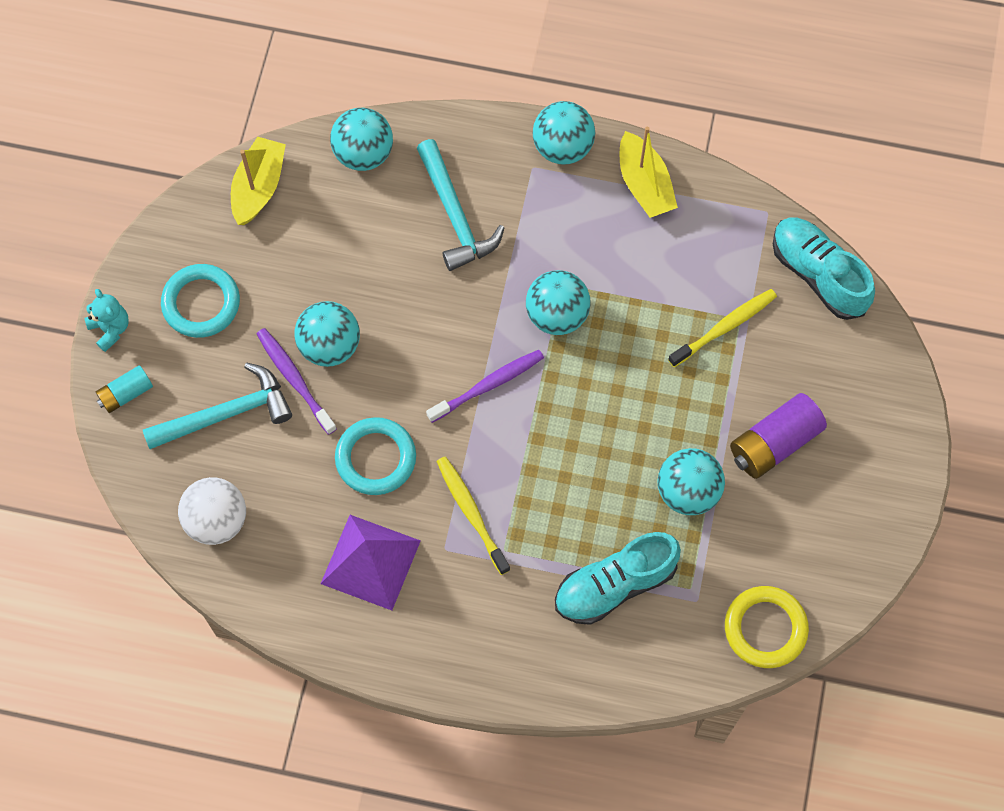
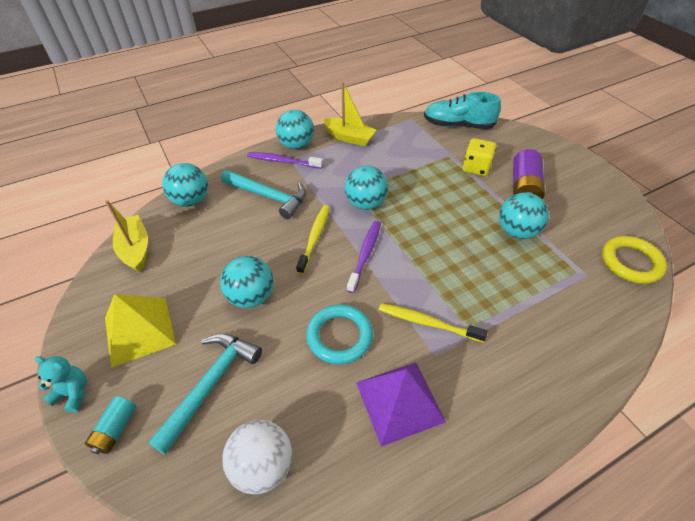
camera: 40 degrees left, 20 degrees down
(201, 303) = (139, 331): turquoise ring -> yellow pyramid
(295, 380) = (244, 330): purple toothbrush -> purple toothbrush (283, 161)
(615, 585) = (543, 299): turquoise shoe -> none
(724, 327) = (446, 163): yellow toothbrush -> yellow toothbrush (314, 238)
(753, 366) = (476, 168): none -> yellow dice

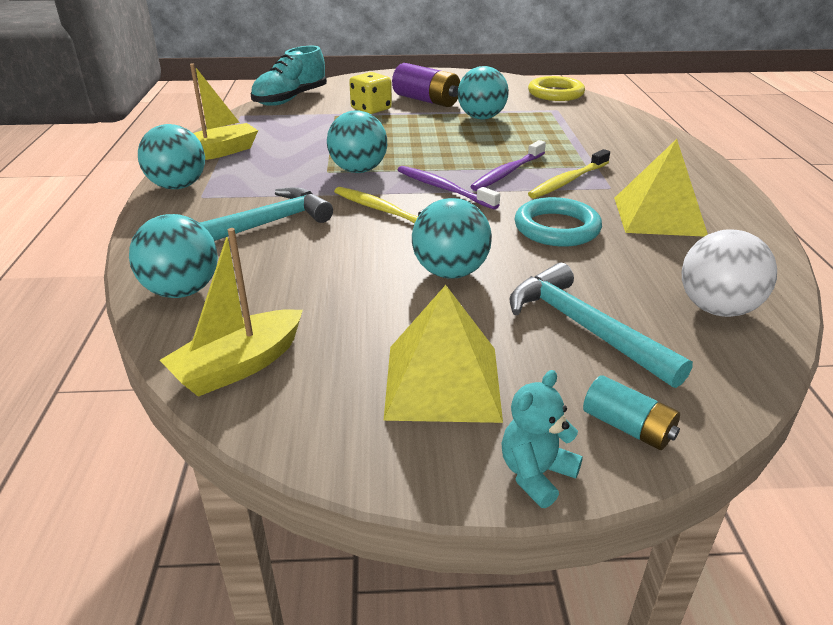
camera: 65 degrees left, 15 degrees down
(135, 249) = (239, 366): yellow boat -> yellow boat turned 45 degrees counterclockwise
(283, 161) = (199, 201): purple toothbrush -> purple toothbrush (508, 172)
(399, 402) = (659, 216): purple pyramid -> yellow pyramid

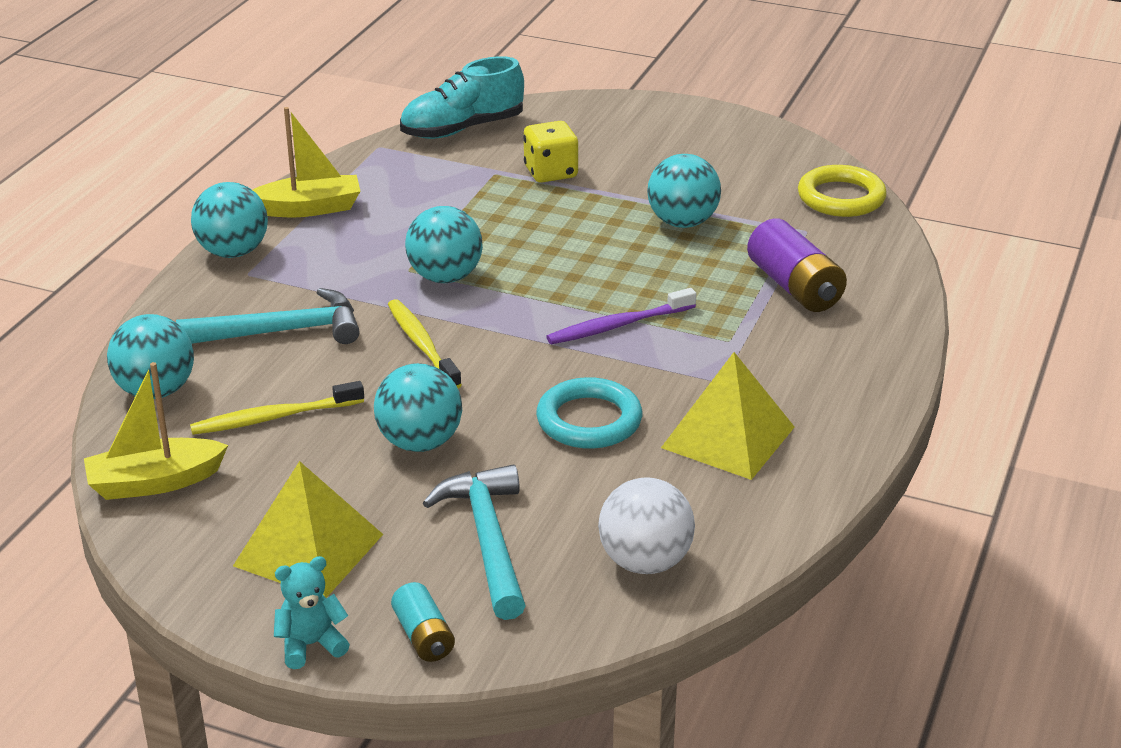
camera: 25 degrees right, 0 degrees up
(426, 100) = (640, 171): purple battery -> purple battery (794, 287)
(444, 189) = (518, 331): purple toothbrush -> none
(568, 181) = (679, 358): yellow toothbrush -> yellow toothbrush (274, 417)

